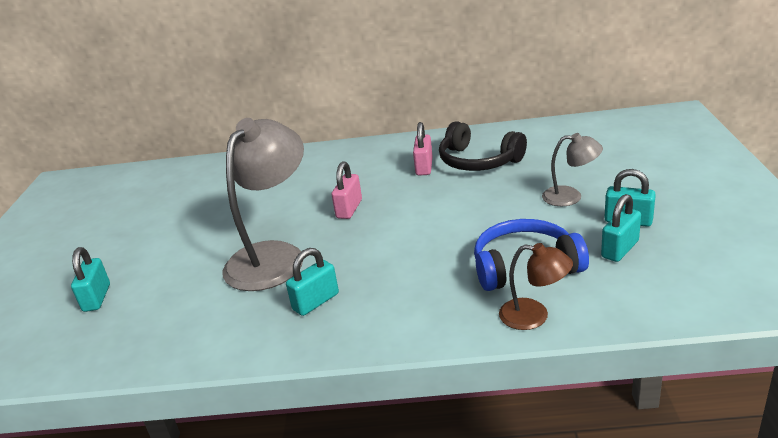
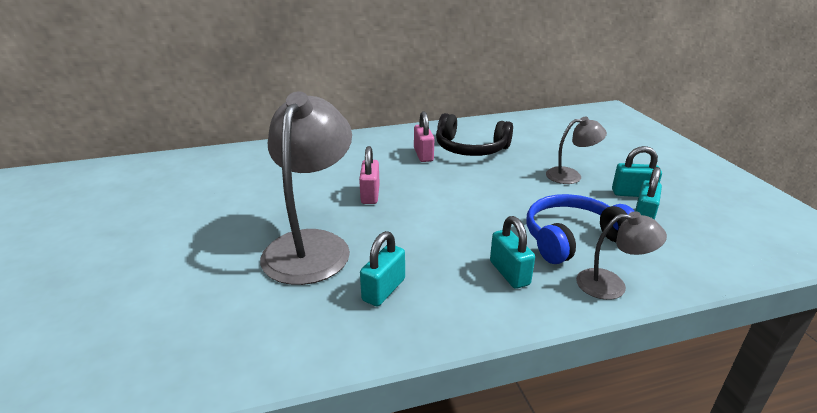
camera: 20 degrees left, 0 degrees up
(97, 298) = (107, 309): turquoise padlock -> turquoise padlock (509, 273)
(534, 316) = (611, 285): brown lamp -> grey lamp

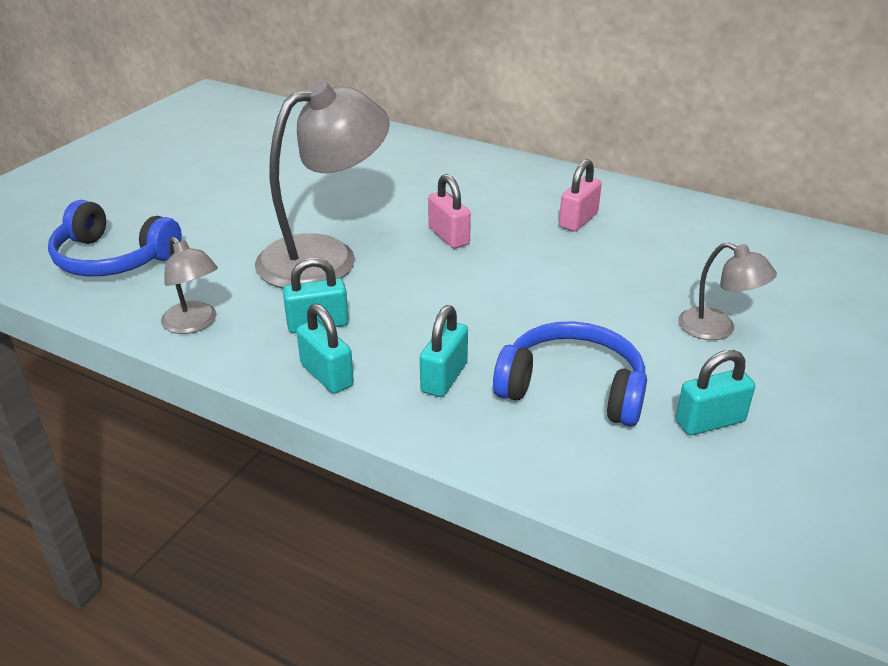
camera: 45 degrees right, 5 degrees up
(122, 345) = (112, 259): none -> blue headphones
(370, 194) = (448, 236): pink padlock -> pink padlock turned 75 degrees counterclockwise
(470, 148) = (649, 238): black headphones -> none
(611, 285) = (523, 451): grey lamp -> grey lamp (194, 324)
(632, 193) = (760, 391): turquoise padlock -> turquoise padlock (327, 375)

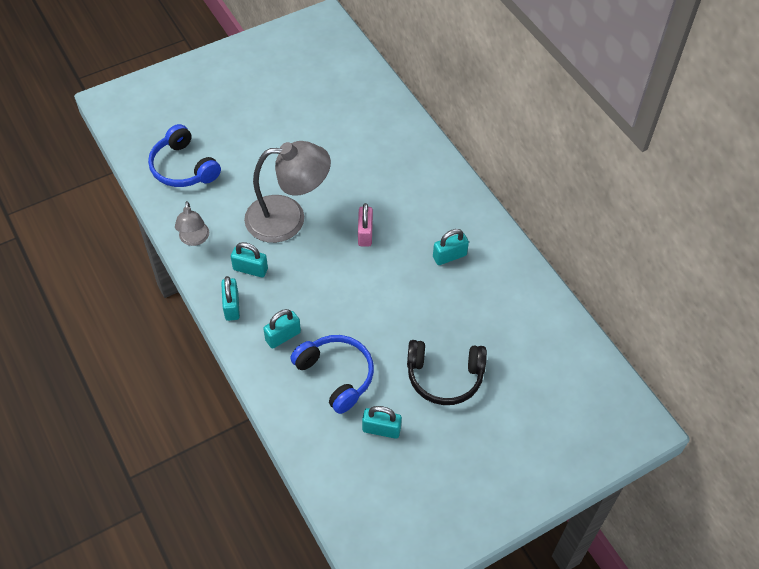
camera: 30 degrees right, 20 degrees up
(578, 220) = (449, 256): pink padlock -> turquoise padlock
(717, 329) = (444, 377): grey lamp -> black headphones

